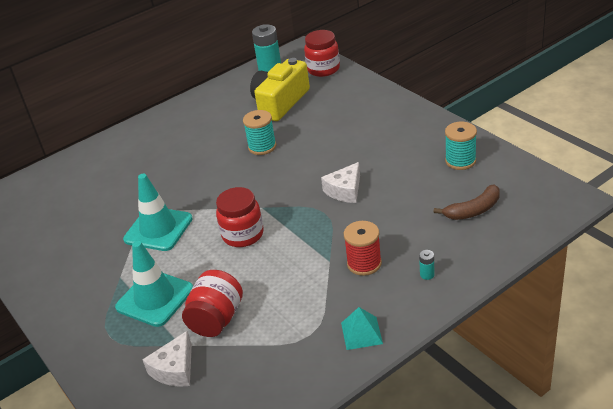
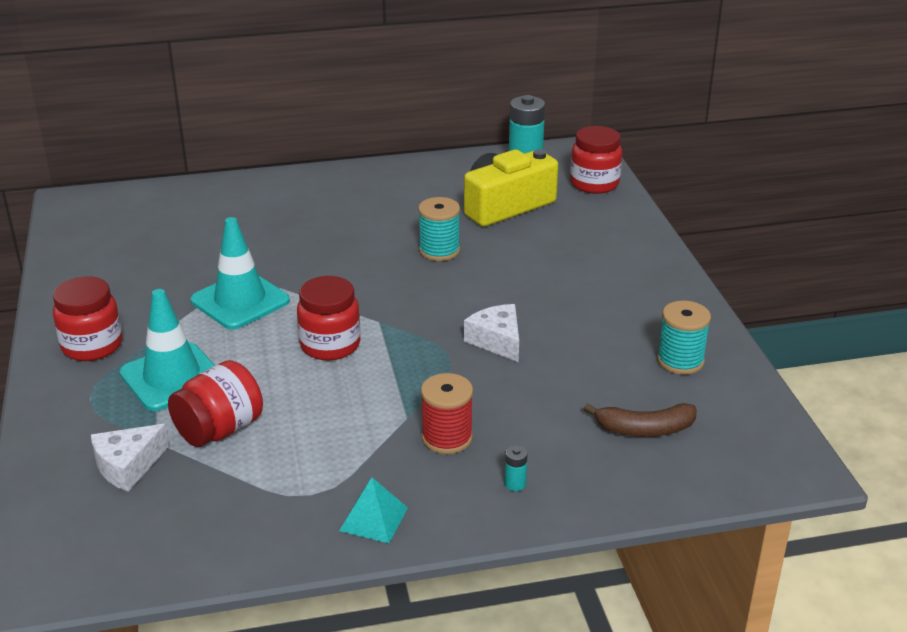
camera: 20 degrees right, 5 degrees down
(80, 300) = (92, 346): none -> red jar
(345, 190) = (497, 341): white cheese -> white cheese turned 90 degrees clockwise

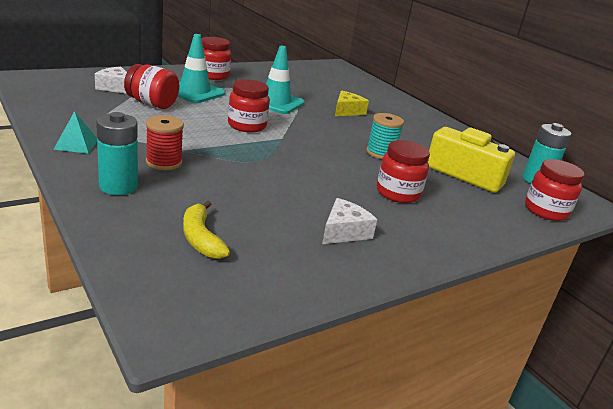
camera: 65 degrees right, 5 degrees down
(290, 242) = (347, 111): none -> yellow cheese
(497, 341) = (285, 176): white cheese -> white cheese (344, 232)
(515, 484) = (118, 186): turquoise battery -> turquoise battery, size x2.33
(549, 268) = (398, 193): none -> red jar
(645, 429) = (200, 238): brown banana -> yellow banana
(680, 361) = (308, 256): turquoise spool -> none

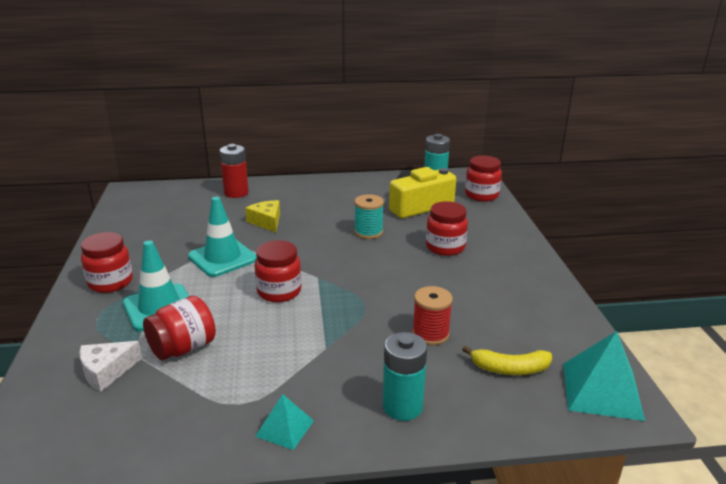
camera: 60 degrees left, 0 degrees up
(164, 162) = (353, 366): red spool -> red spool (430, 334)
(193, 301) = (602, 390): none -> turquoise pyramid
(344, 232) = (504, 291): white cheese -> none
(379, 96) = (236, 193): none -> red battery

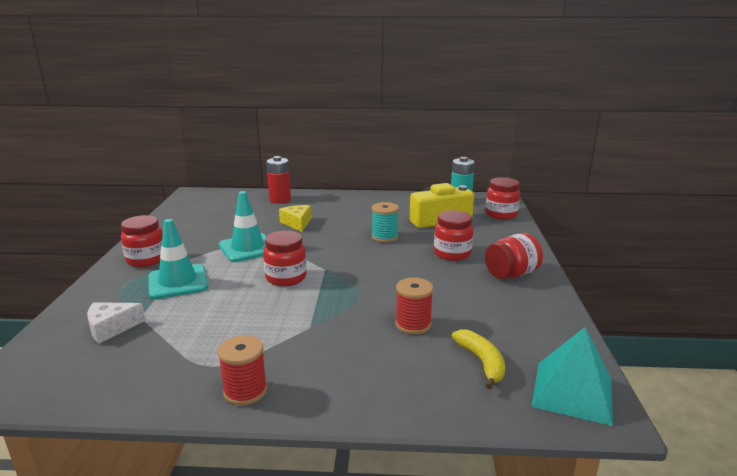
camera: 10 degrees right, 5 degrees down
(183, 348) = (183, 316): red jar -> red jar (511, 274)
(285, 428) = (245, 391): turquoise pyramid -> red spool
(402, 406) = (363, 385): turquoise battery -> none
(510, 369) = (482, 362): yellow banana -> yellow banana turned 120 degrees counterclockwise

